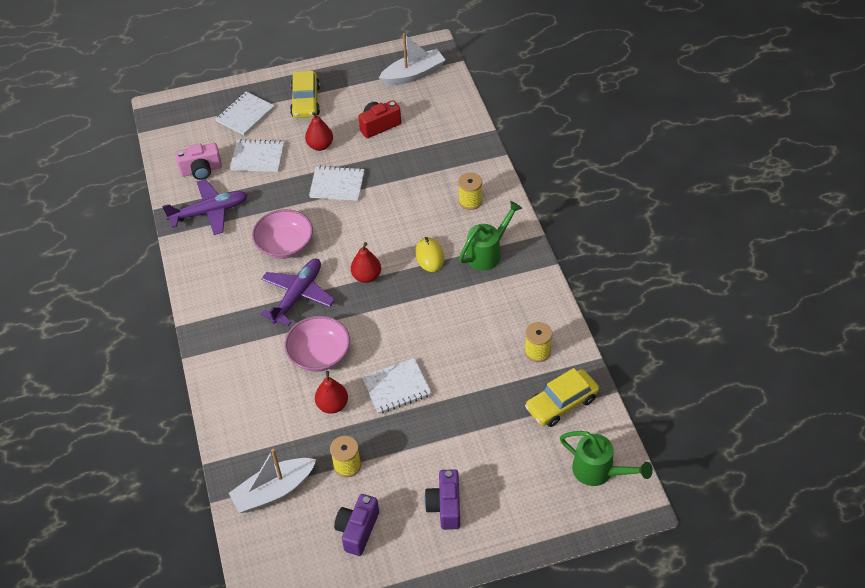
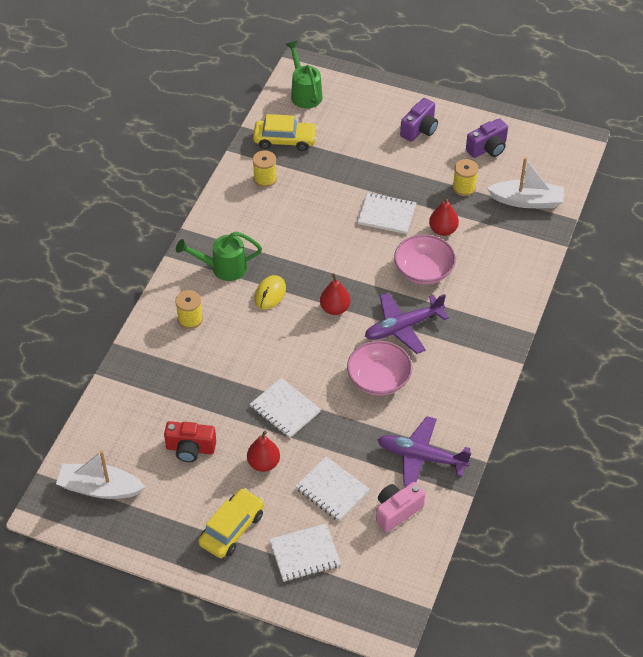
camera: 145 degrees left, 0 degrees up
(201, 170) = (397, 511): pink camera -> pink camera turned 60 degrees counterclockwise

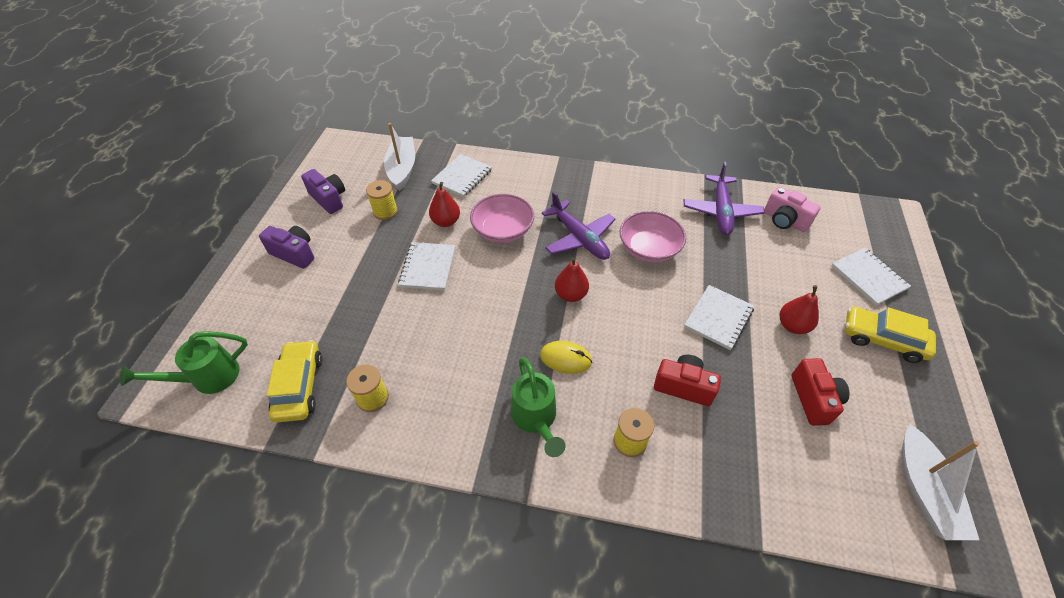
camera: 100 degrees left, 0 degrees up
(225, 364) = (683, 386): none -> red camera
(332, 490) = (790, 267): white notebook -> white notebook (462, 177)

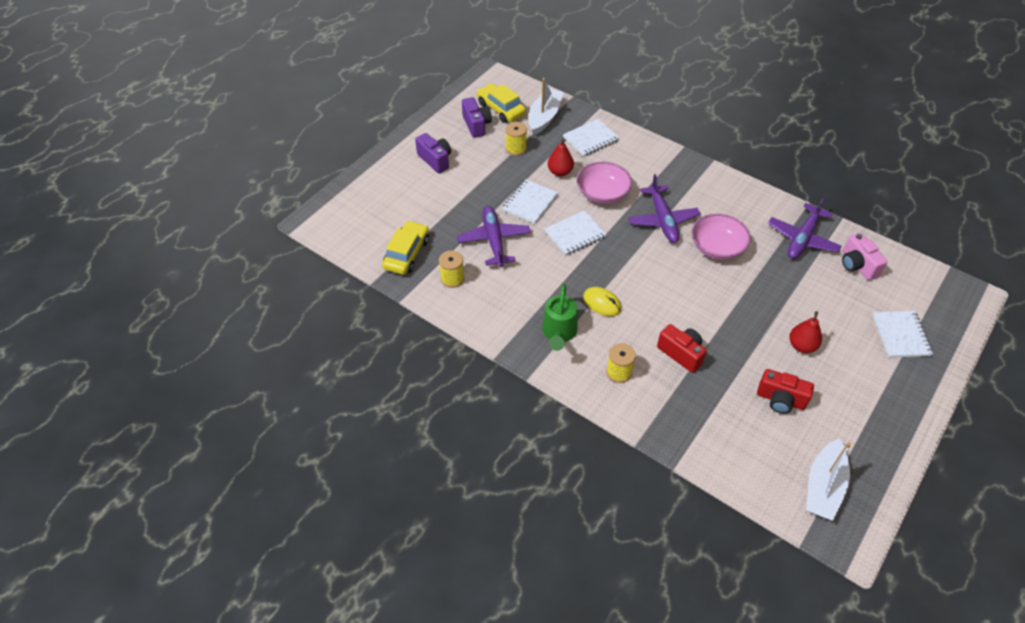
camera: 25 degrees right, 0 degrees up
(208, 377) = (350, 227): green watering can -> none
(405, 328) = (494, 240): none -> purple plane
(570, 294) = (631, 260): red pear -> none
(718, 318) = (742, 318): white notebook -> white notebook (575, 234)
(813, 399) = (780, 400): red camera -> red camera turned 90 degrees clockwise
(882, 339) = (874, 383): yellow car -> yellow car (501, 109)

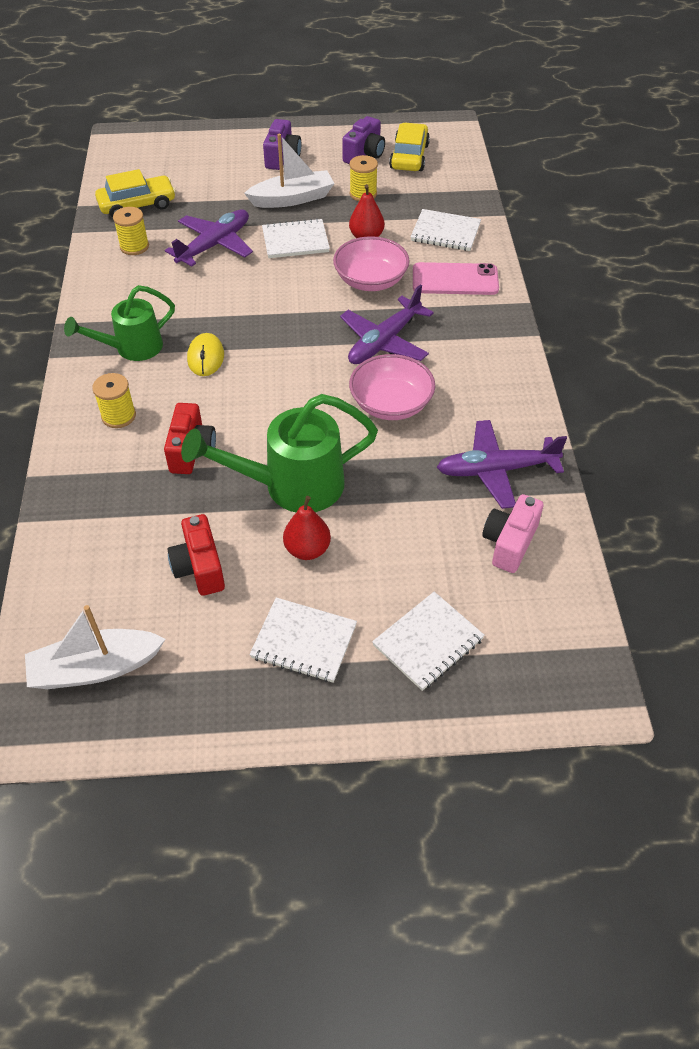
camera: 50 degrees right, 0 degrees up
(544, 117) = (436, 187): white boat -> white boat (292, 199)
(575, 234) = (285, 291): white notebook -> white notebook (304, 641)
(637, 161) = (455, 280): none -> pink phone
(747, 325) = (292, 485): none -> green watering can

